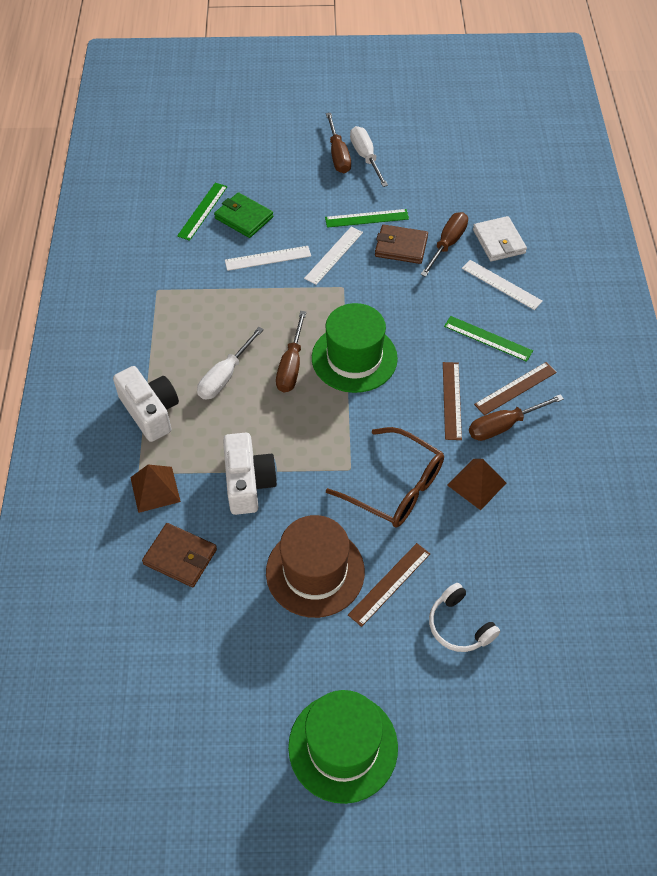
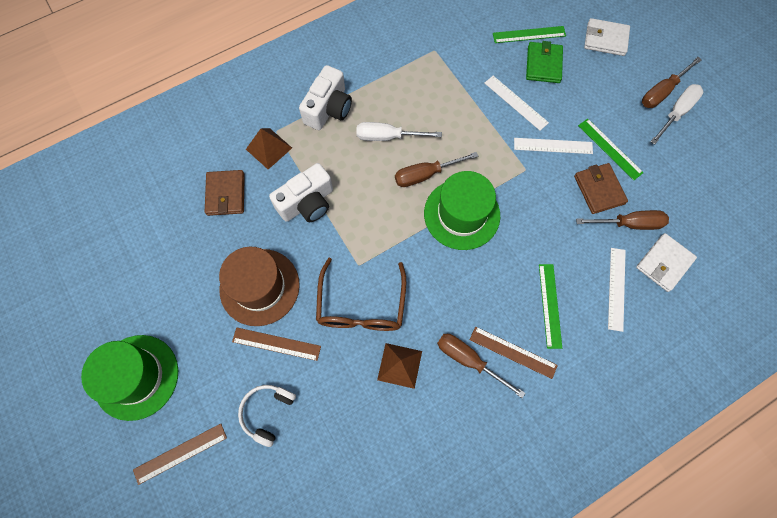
camera: 60 degrees right, 15 degrees up
(254, 162) = (605, 39): none -> white wallet
(451, 400) = (468, 307): brown ruler -> brown ruler (180, 453)

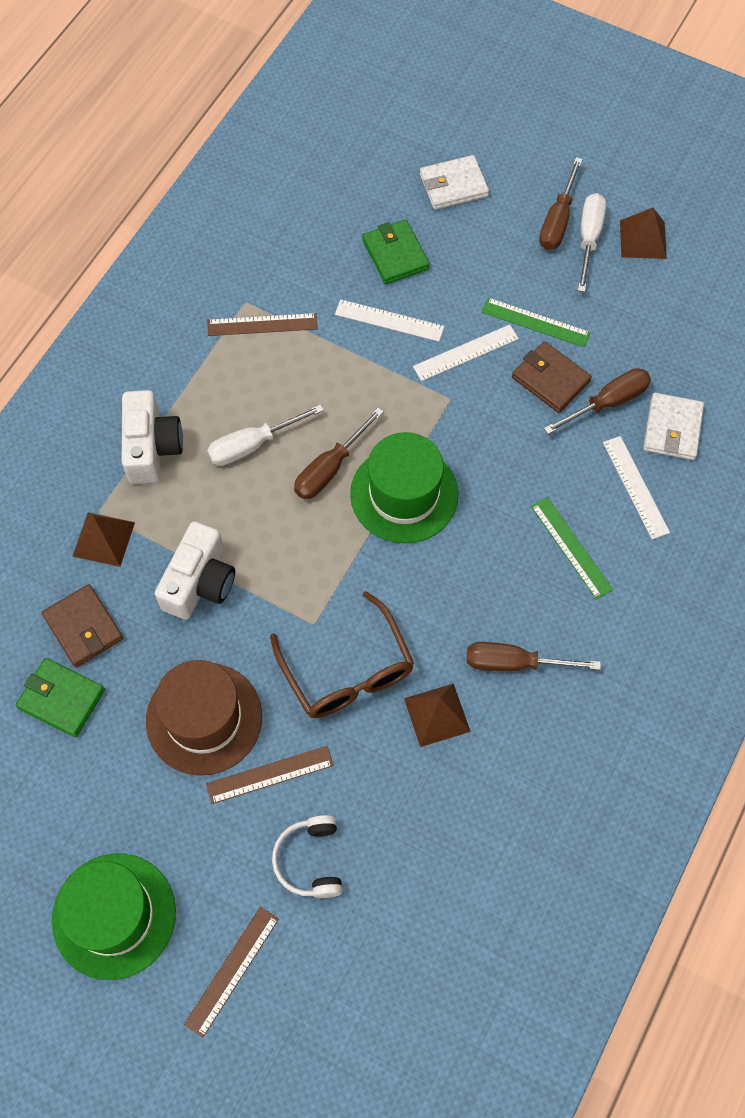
camera: 30 degrees left, 5 degrees down
(188, 229) = (61, 699): none -> green wallet
(513, 352) = (560, 625): brown ruler -> brown ruler (262, 325)
(529, 34) = (355, 224): green ruler -> none
(713, 130) = (643, 239): none -> brown pyramid

